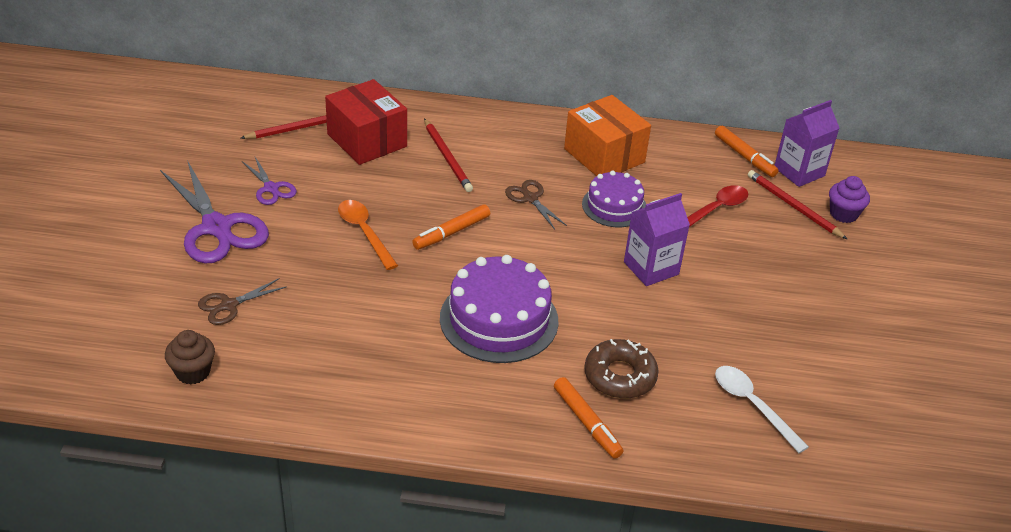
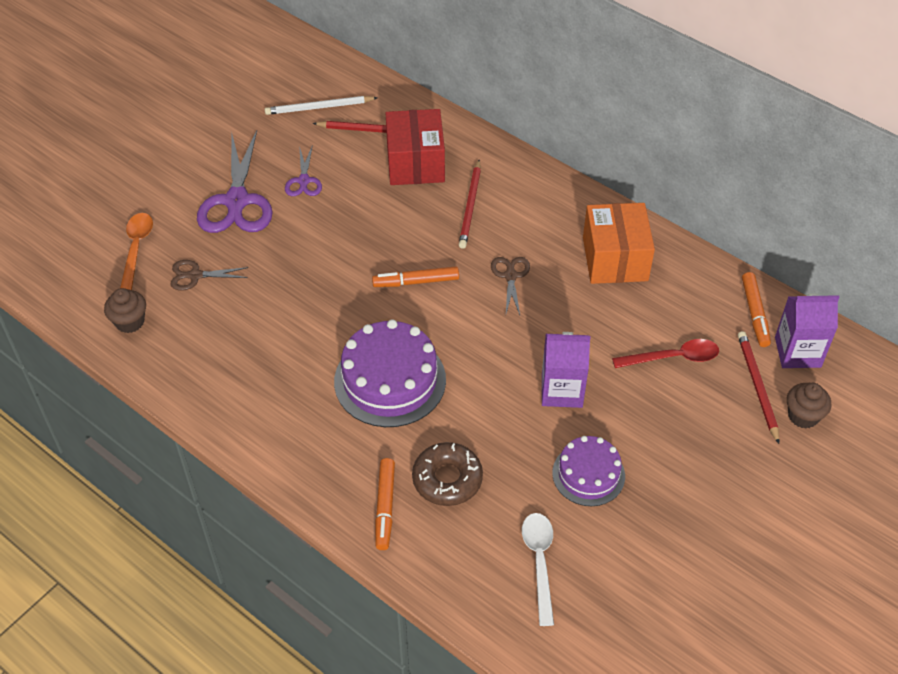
camera: 35 degrees right, 10 degrees up
(233, 124) = (319, 107): none -> white pencil
(364, 232) = (345, 252): orange spoon -> orange spoon (136, 249)
(614, 206) = (580, 314): purple cake -> purple cake (588, 474)
(843, 214) = (803, 416): purple cupcake -> brown cupcake

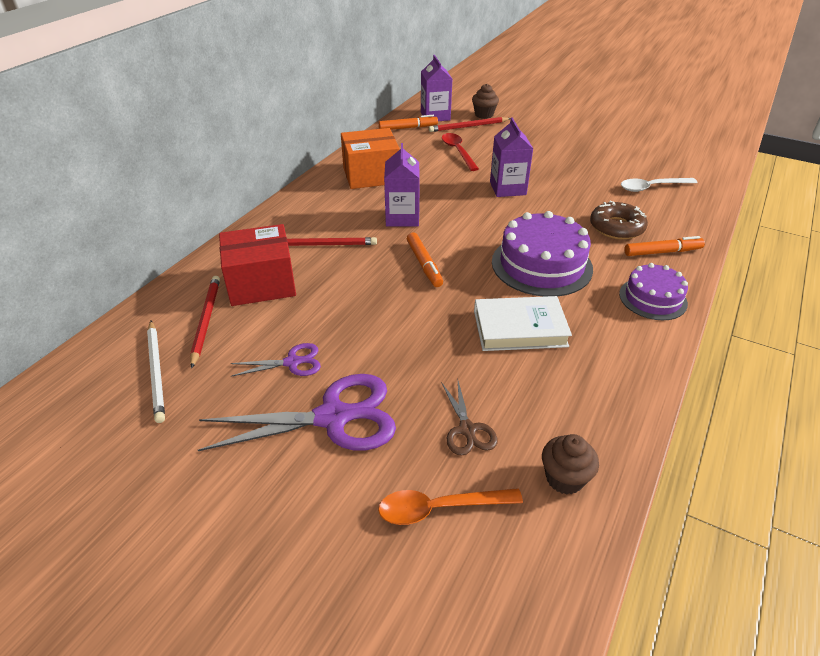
camera: 100 degrees left, 10 degrees down
(296, 336) = (519, 328): none -> white book
(510, 276) = (402, 217): brown scissors -> purple carton
(588, 474) = (572, 175): purple cake -> purple cake (653, 298)

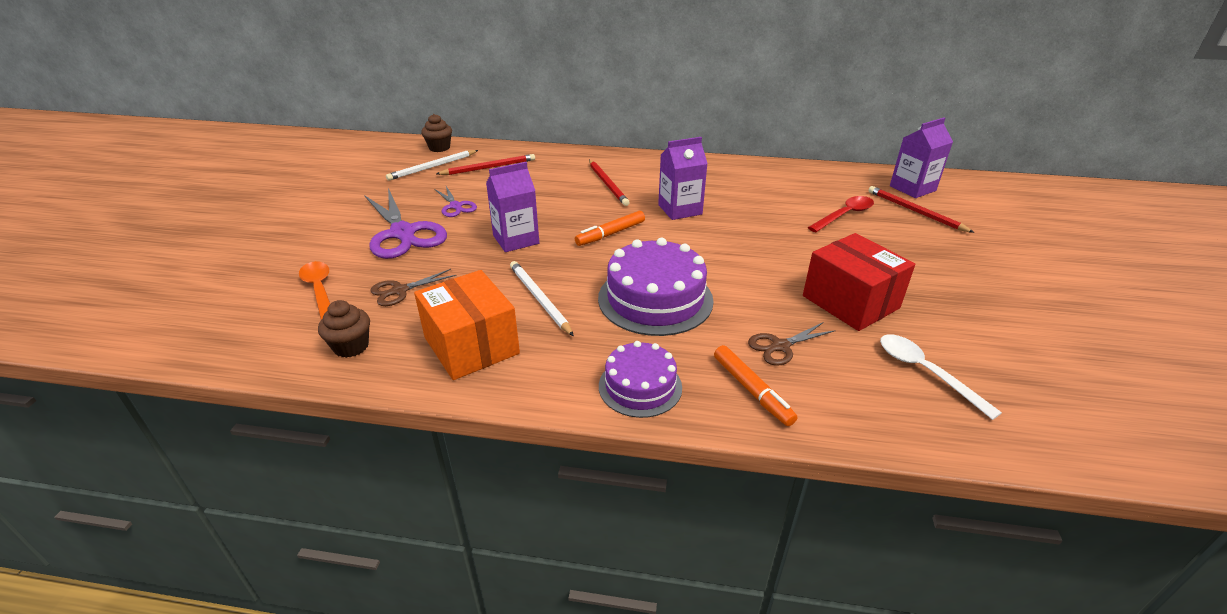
camera: 70 degrees right, 5 degrees down
(261, 283) = (541, 174): red box -> red box (850, 302)
(371, 175) = (741, 181): orange box -> orange box (471, 345)
(407, 128) = (861, 179): orange marker -> none
(484, 115) = (962, 216): brown cupcake -> brown cupcake (439, 148)
(507, 188) = (796, 257): purple carton -> purple carton (516, 239)
(519, 328) = (539, 299): white book -> white pencil
(616, 227) = (780, 346): brown donut -> brown scissors

